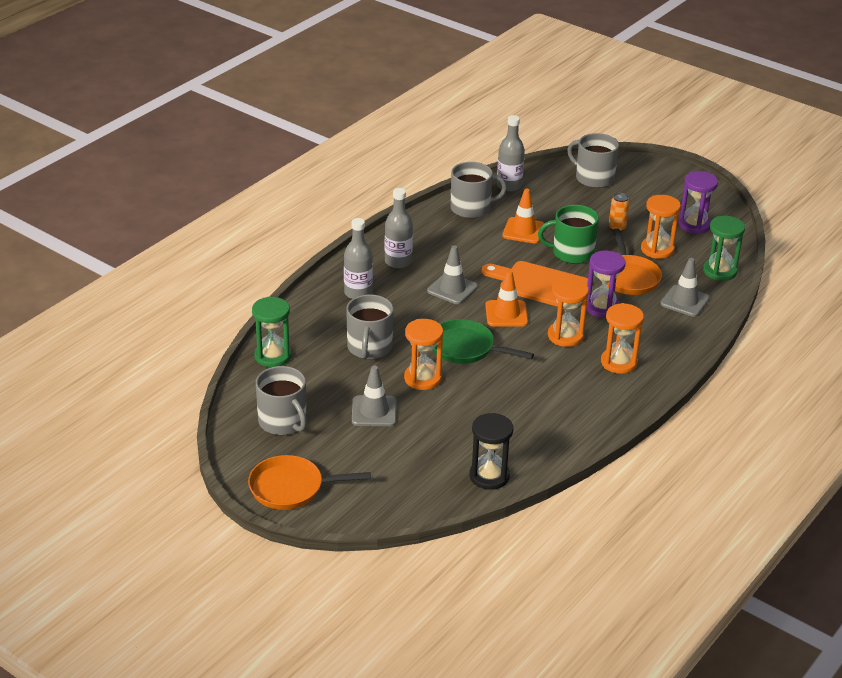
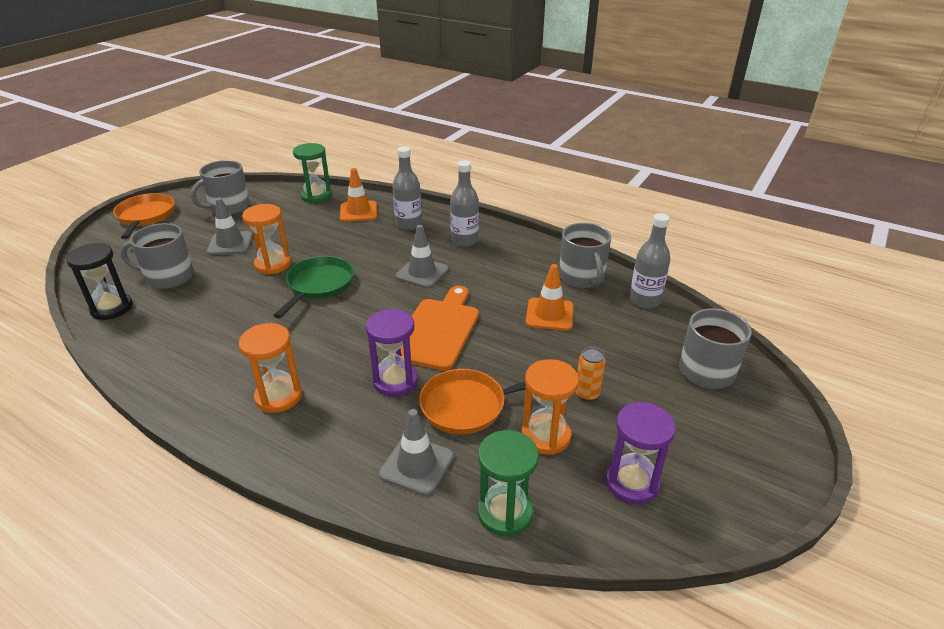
camera: 85 degrees right, 0 degrees up
(369, 348) = (324, 235): grey mug -> grey mug (168, 277)
(506, 314) = (379, 308): orange traffic cone -> orange traffic cone (358, 212)
(565, 336) = (336, 351): orange hourglass -> none
(571, 253) = (512, 353): green mug -> none

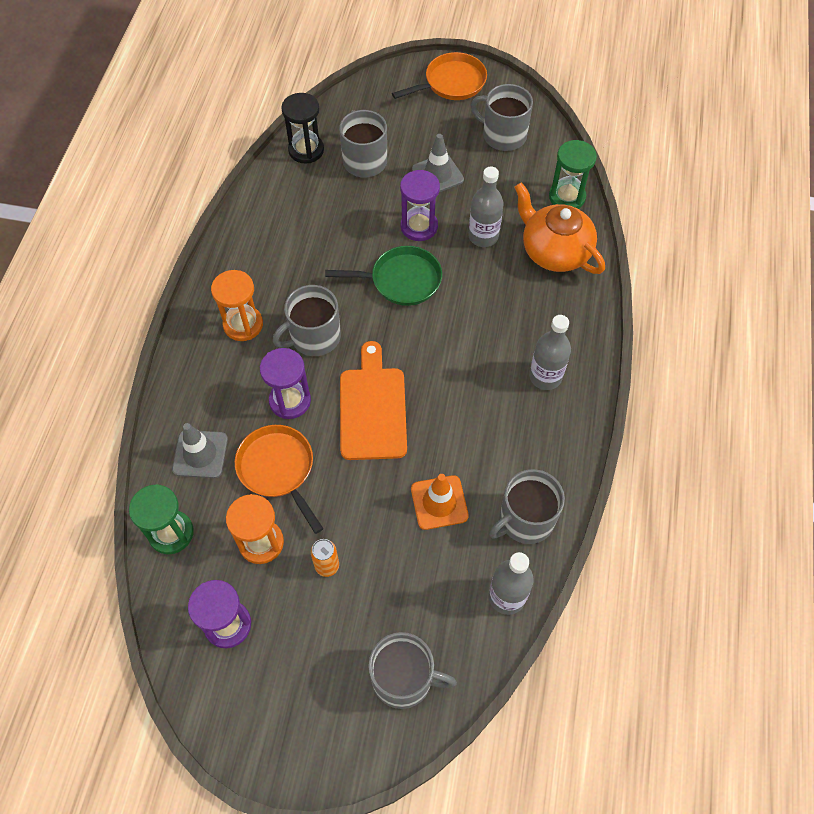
camera: 70 degrees right, 25 degrees up
(273, 264) = (419, 226): orange hourglass -> purple hourglass
(335, 349) = (314, 337): none -> grey mug
(358, 212) = (554, 251): orange traffic cone -> orange teapot
(408, 224) = (552, 309): grey bottle -> grey bottle (483, 236)
(422, 273) = (462, 359): grey traffic cone -> none
(438, 330) = (372, 408): orange cutting board -> orange cutting board turned 90 degrees counterclockwise

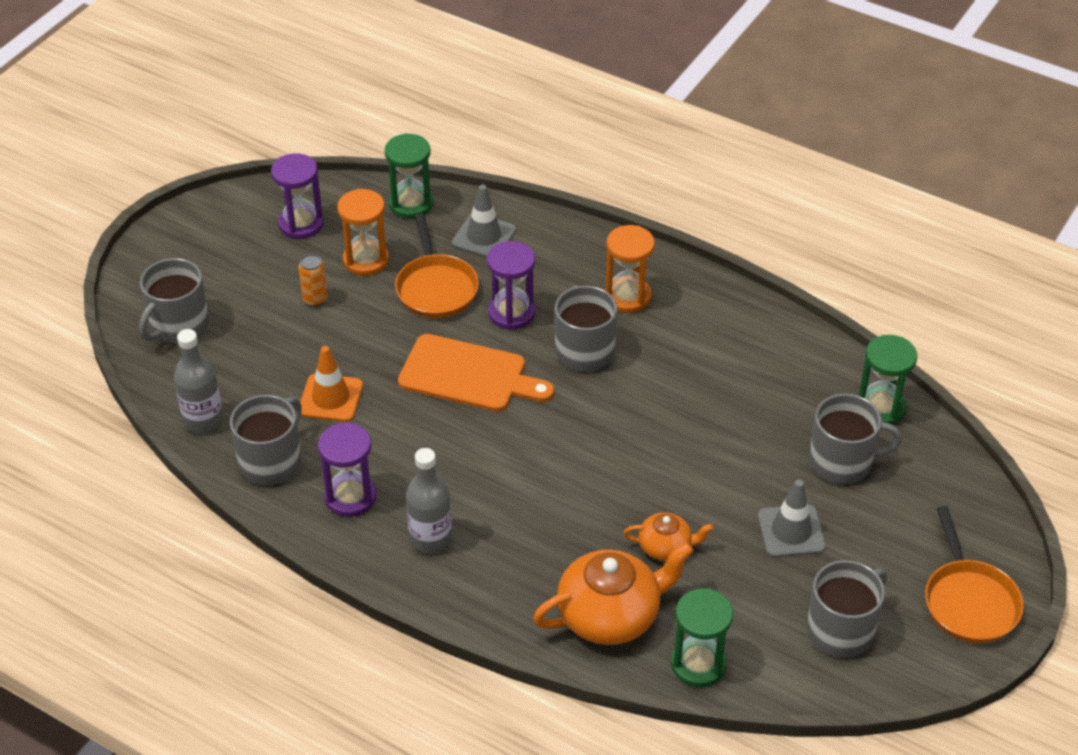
camera: 110 degrees right, 15 degrees down
(278, 469) = (436, 288): orange pan -> orange pan turned 90 degrees clockwise
(306, 150) = (880, 408): black hourglass -> green hourglass
(401, 280) = (630, 445): green pan -> none
(419, 226) = (708, 486): purple hourglass -> purple hourglass (350, 497)
(483, 236) = (666, 547): grey bottle -> orange teapot
(525, 519) = (271, 461): grey mug -> grey mug turned 45 degrees clockwise

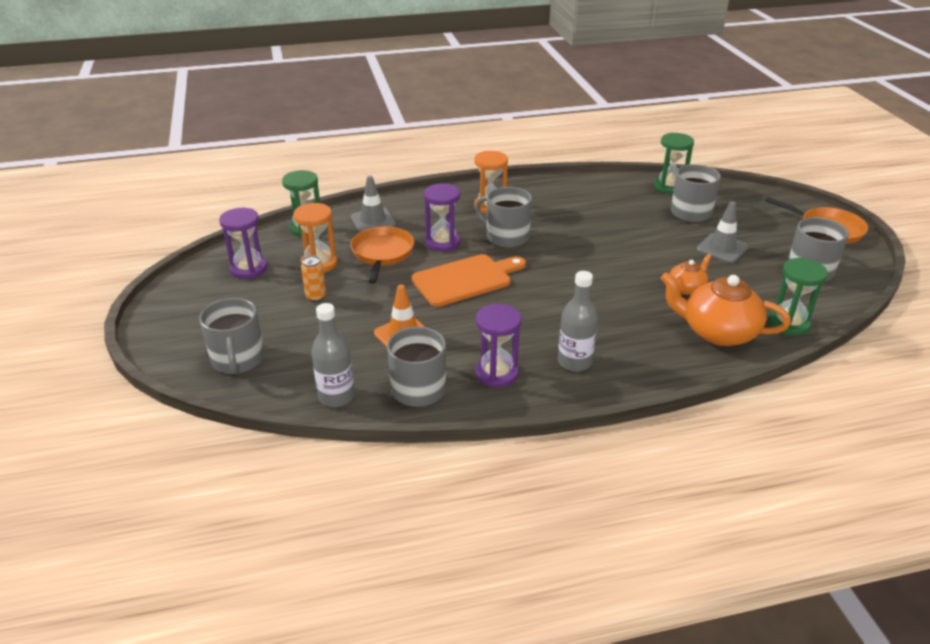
camera: 45 degrees left, 10 degrees down
(436, 288) = (382, 254): orange pan -> orange pan turned 120 degrees counterclockwise
(611, 615) = (717, 332): orange teapot -> orange teapot turned 90 degrees counterclockwise

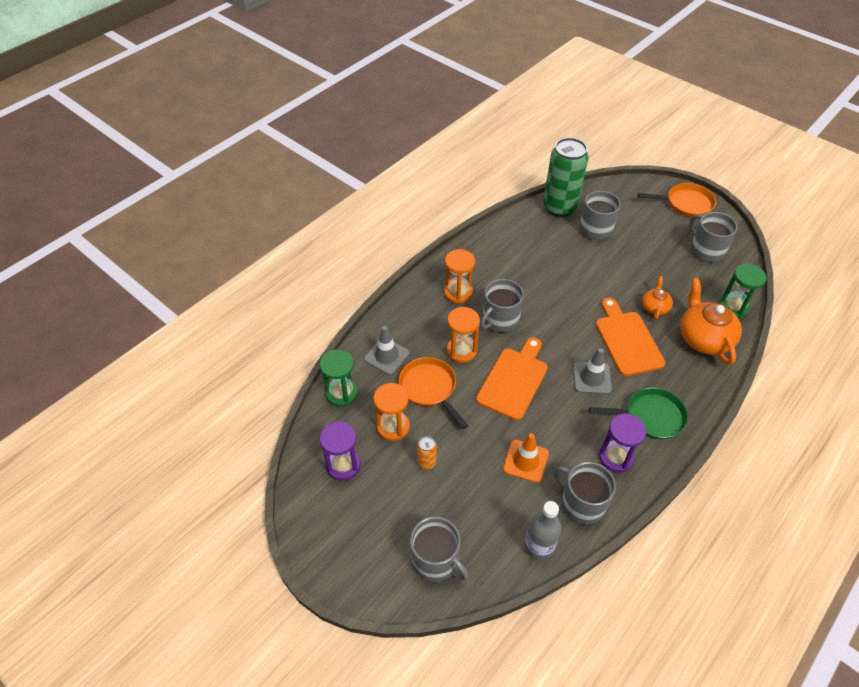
camera: 35 degrees left, 15 degrees up
(443, 242) = (461, 351): purple hourglass -> orange hourglass
(506, 237) = (499, 320): grey mug -> grey mug turned 45 degrees counterclockwise
(574, 362) = (650, 416): grey bottle -> green pan
(622, 299) = (627, 340): none -> orange cutting board
(669, 187) = (559, 207): green hourglass -> green can
(717, 332) = (704, 338): orange teapot -> orange teapot turned 90 degrees clockwise
(722, 248) = (643, 256): grey traffic cone -> grey traffic cone (592, 378)

